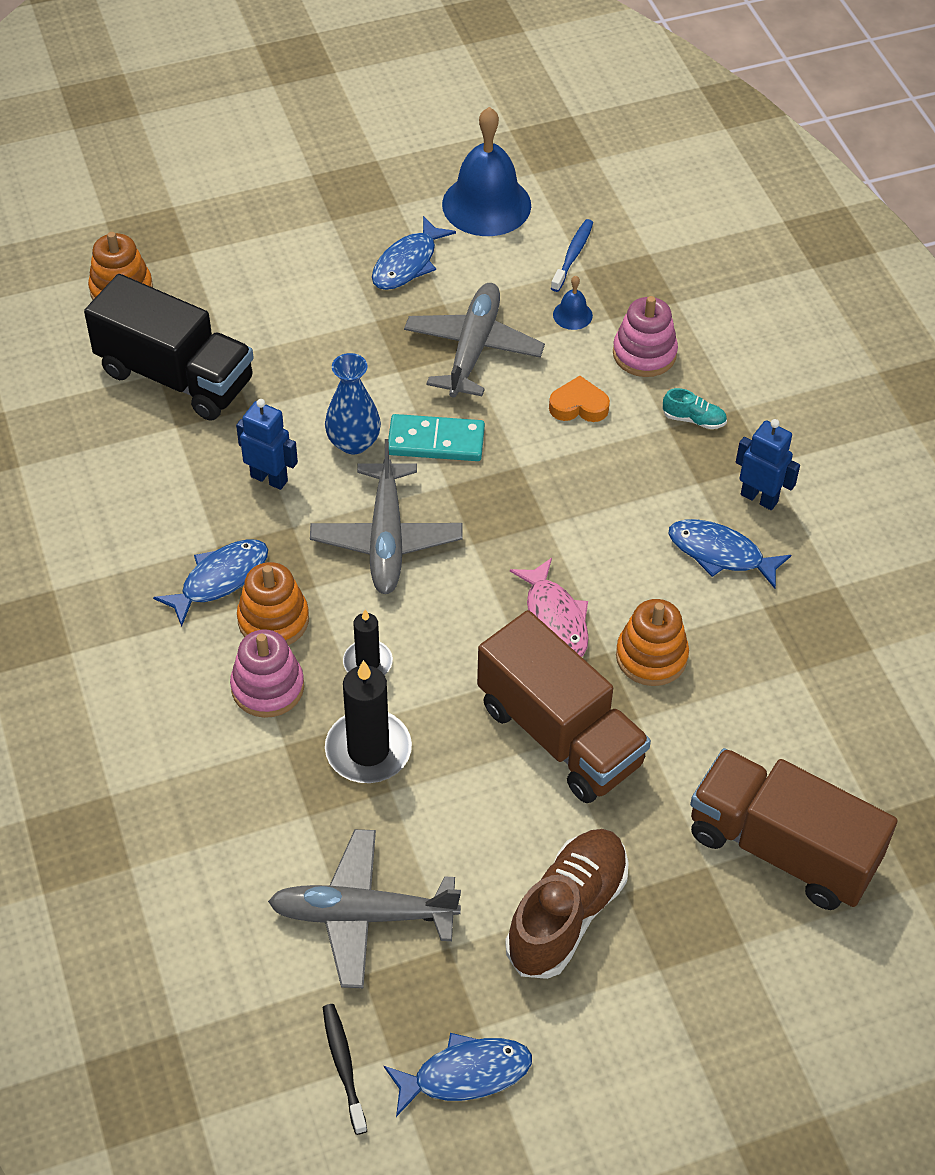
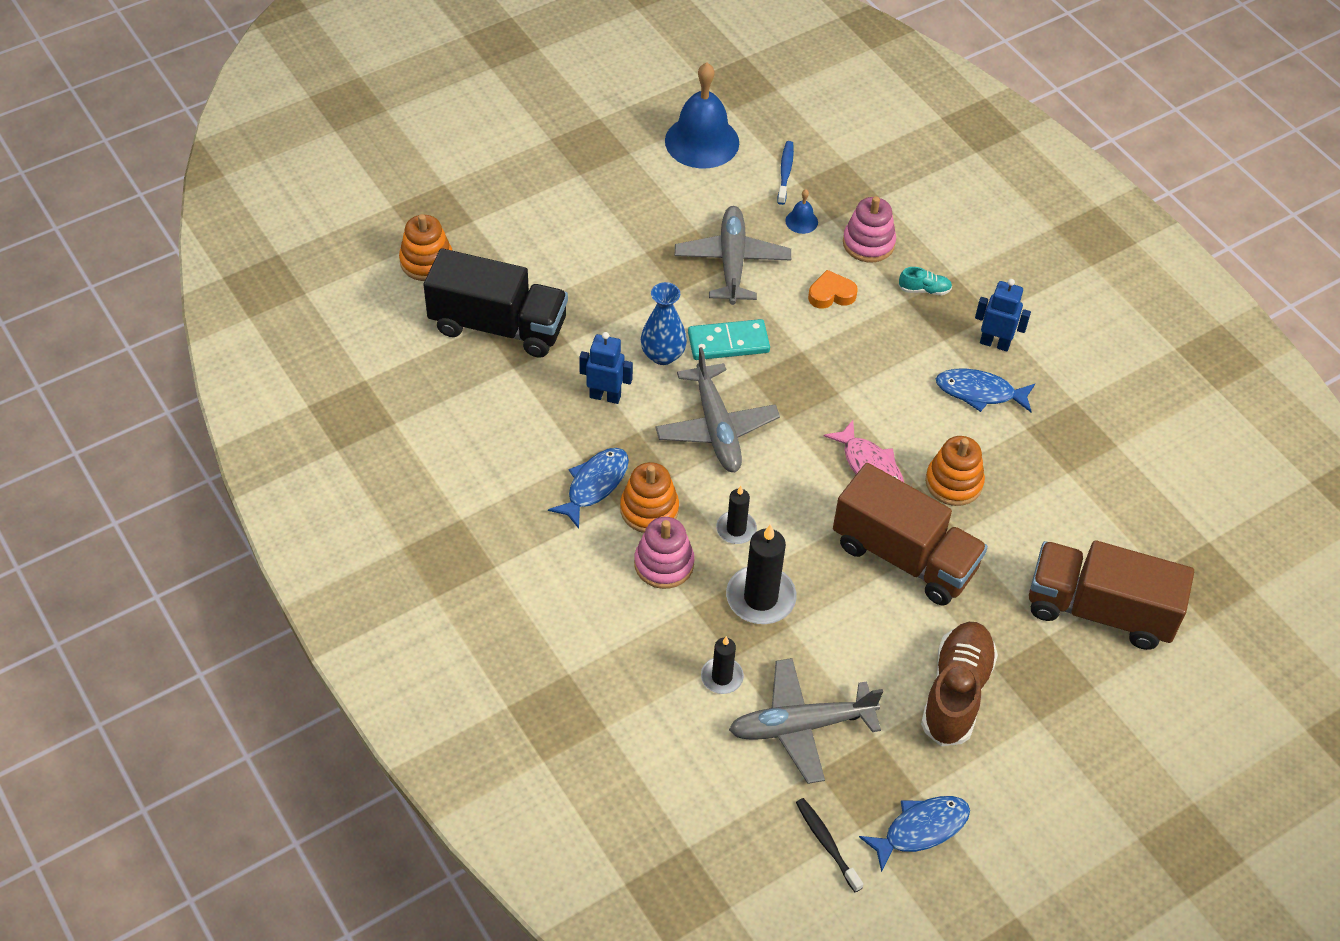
camera: 15 degrees left, 0 degrees up
(288, 836) = (722, 677): none -> black candle
(408, 263) = (655, 200): blue fish -> none

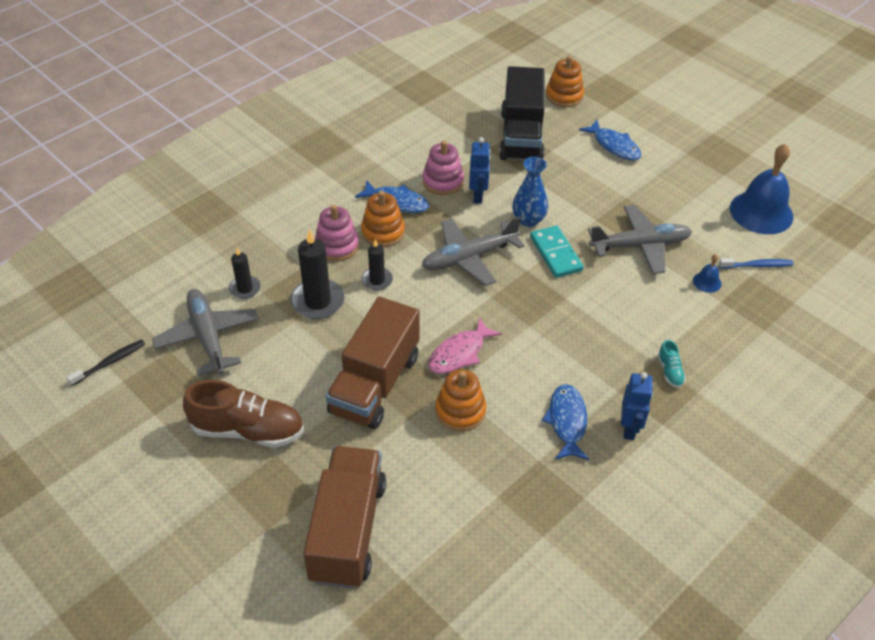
camera: 80 degrees right, 5 degrees down
(831, 294) = (634, 309): orange heart -> none
(868, 243) = (705, 328): pink stacking toy -> pink stacking toy (443, 181)
(920, 829) = (122, 418): blue fish -> blue fish (614, 146)

